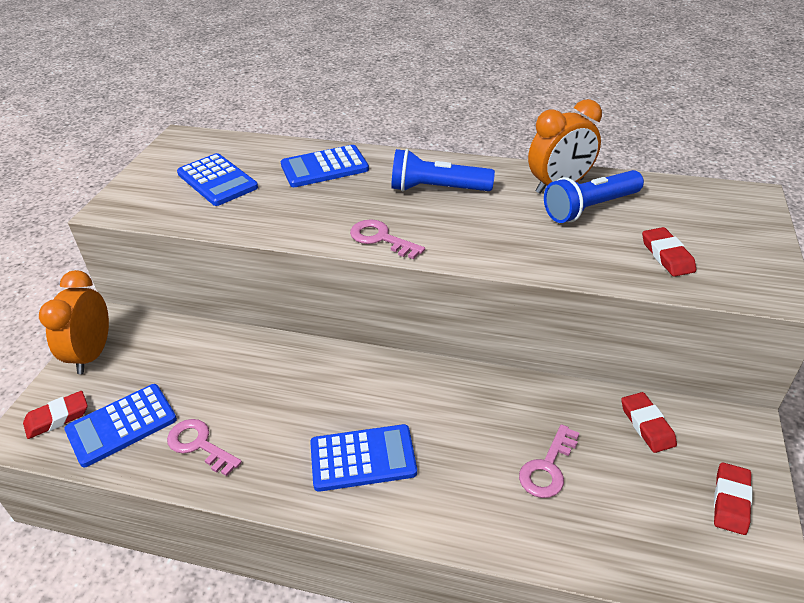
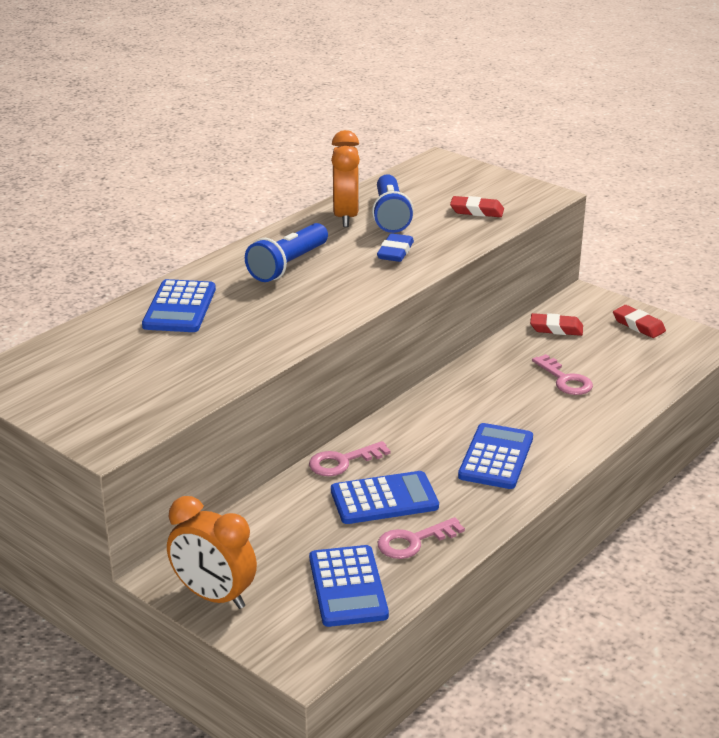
camera: 65 degrees left, 10 degrees down
(57, 418) = (299, 631): red eraser -> none
(217, 180) = (129, 370): blue calculator -> blue calculator (384, 499)
(381, 239) = (337, 308): pink key -> pink key (343, 462)
(519, 235) = (395, 252): none -> blue eraser

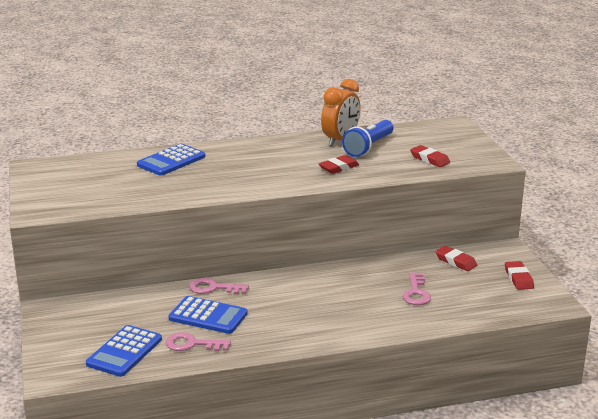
camera: 35 degrees right, 5 degrees down
(214, 596) = (54, 327): orange clock -> none
(288, 265) = (264, 157): blue flashlight -> none
(395, 252) = (338, 167): blue eraser -> red eraser
(496, 457) = (305, 319): blue calculator -> none

